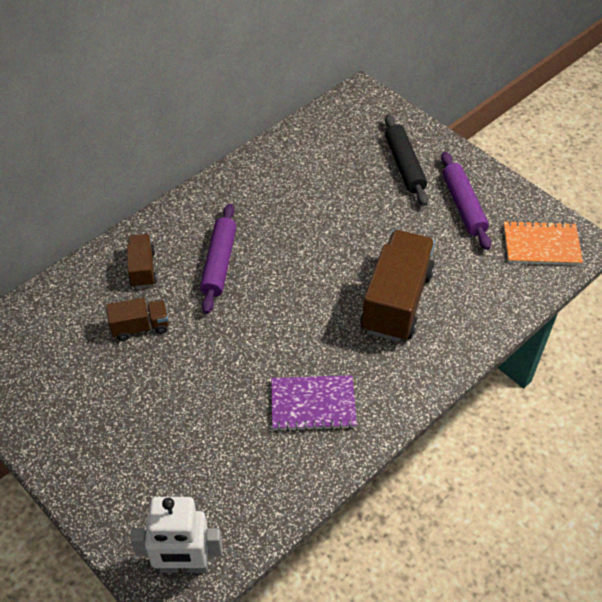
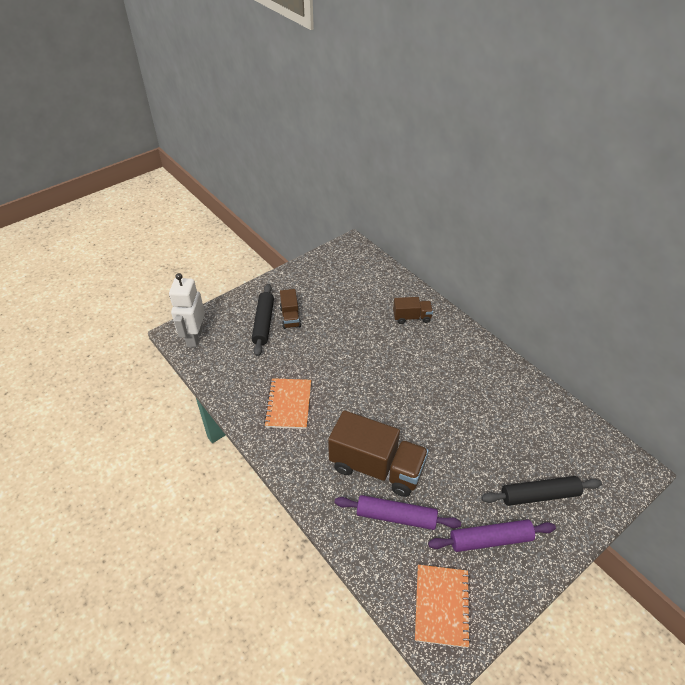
camera: 95 degrees right, 5 degrees down
(140, 327) = (362, 317): brown truck -> brown truck (290, 317)
(151, 461) = (263, 323): none -> black rolling pin
(219, 263) = (417, 357): purple rolling pin -> purple rolling pin (396, 517)
(313, 404) = (288, 404): purple notebook -> orange notebook

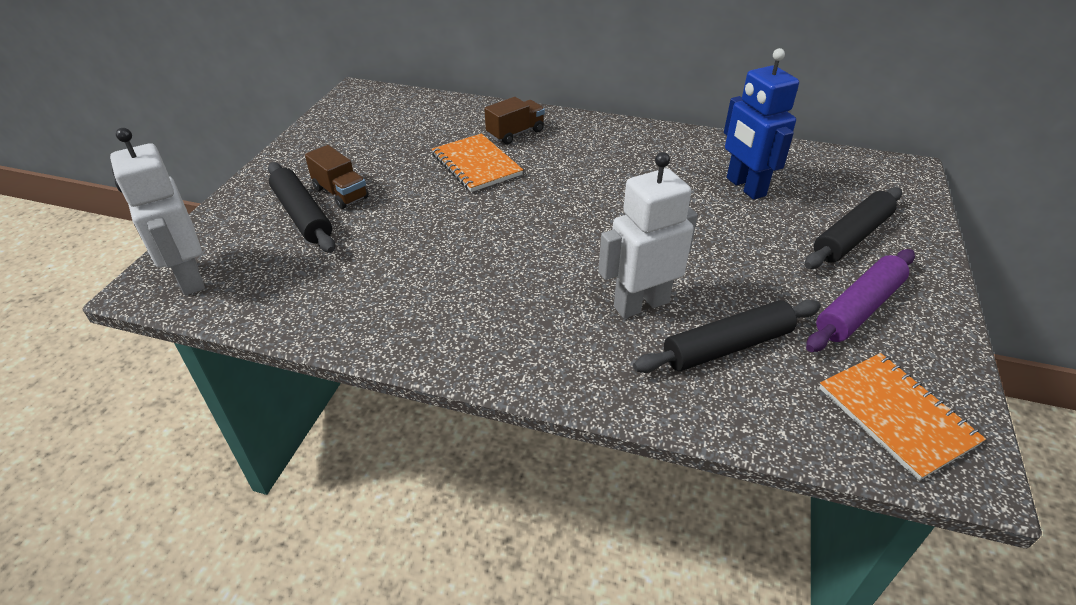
camera: 35 degrees left, 5 degrees down
(288, 404) = (437, 292): orange notebook -> orange notebook (476, 165)
(377, 467) = (641, 304): brown truck -> white robot
(396, 517) = (727, 347): purple rolling pin -> black rolling pin
(511, 425) = (745, 187): none -> blue robot

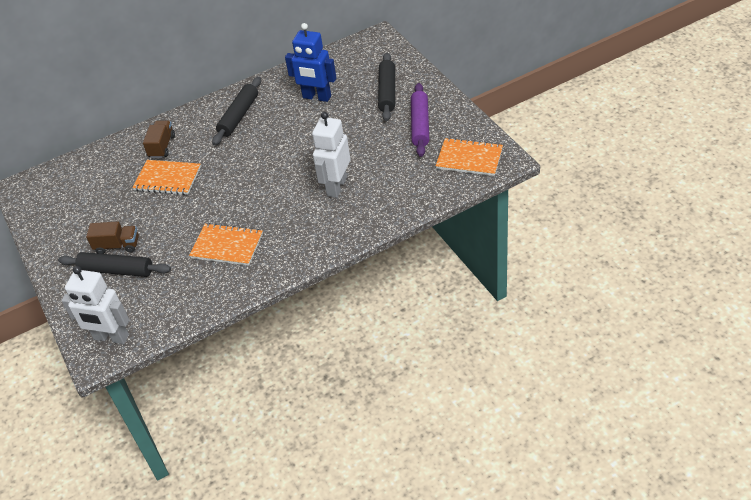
camera: 40 degrees left, 5 degrees up
(427, 275) = (227, 246): none -> orange notebook
(727, 347) = (388, 178): black rolling pin -> black rolling pin (239, 116)

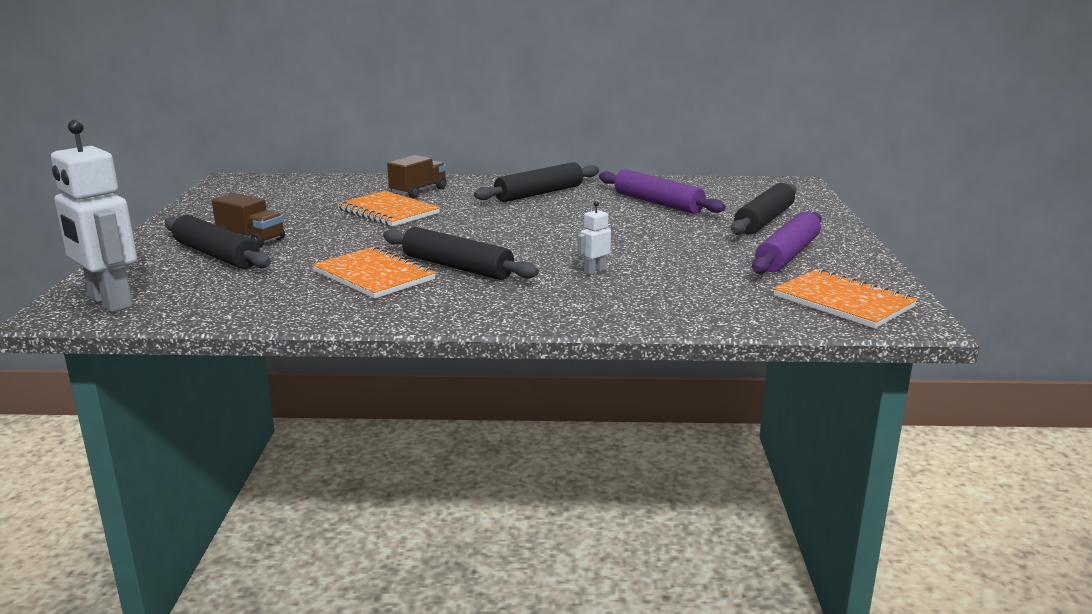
camera: 25 degrees right, 25 degrees down
(263, 217) = (457, 267): none -> black rolling pin
(316, 97) = (657, 203): blue robot -> purple rolling pin
(336, 186) = (594, 271): white robot -> white robot, size x0.43

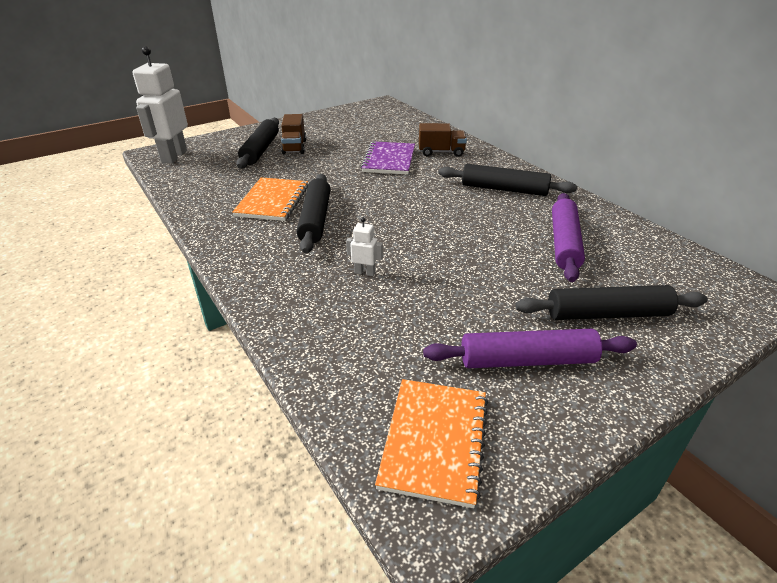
camera: 55 degrees right, 15 degrees up
(388, 212) = (389, 160): orange notebook -> purple notebook

